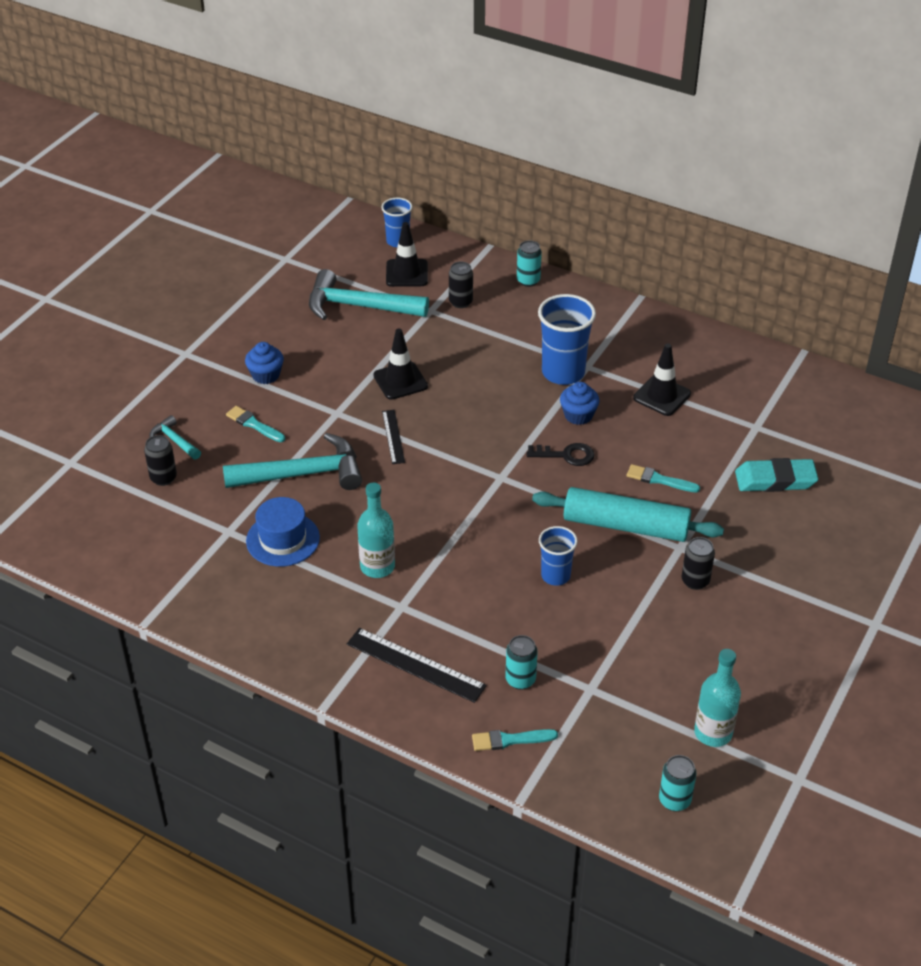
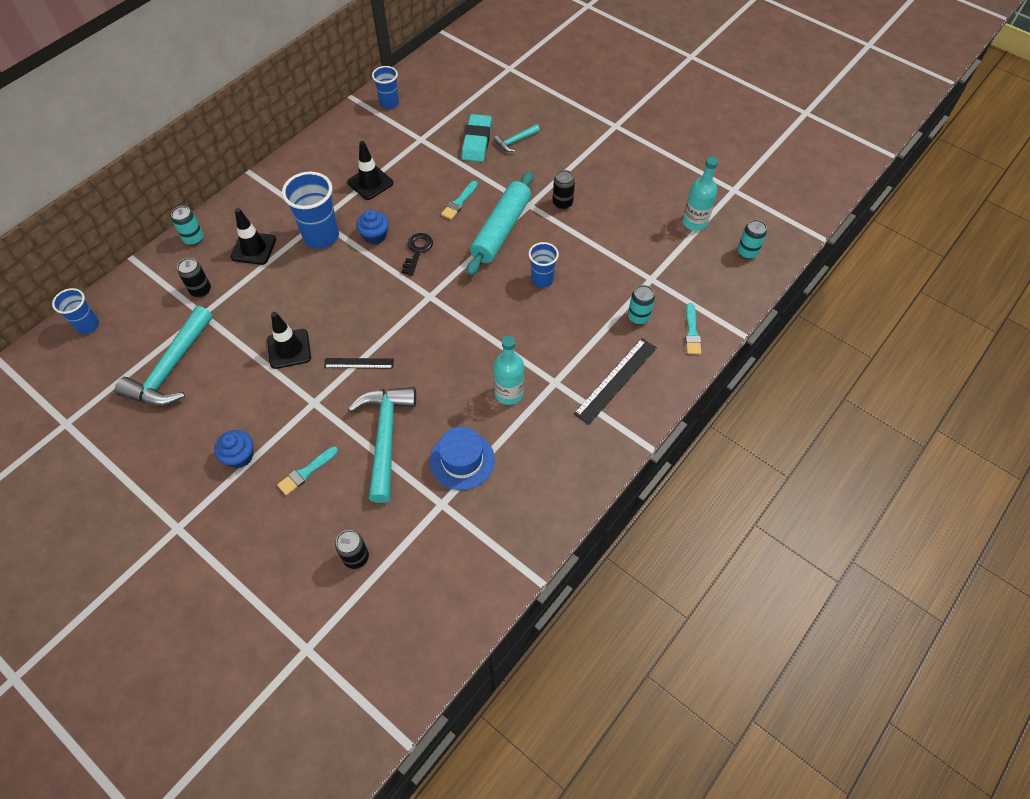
camera: 80 degrees left, 15 degrees up
(174, 440) = (305, 544): turquoise hammer -> turquoise hammer (515, 141)
(407, 273) = (140, 325): black traffic cone -> black traffic cone (253, 248)
(808, 387) = (389, 103): none -> blue cup

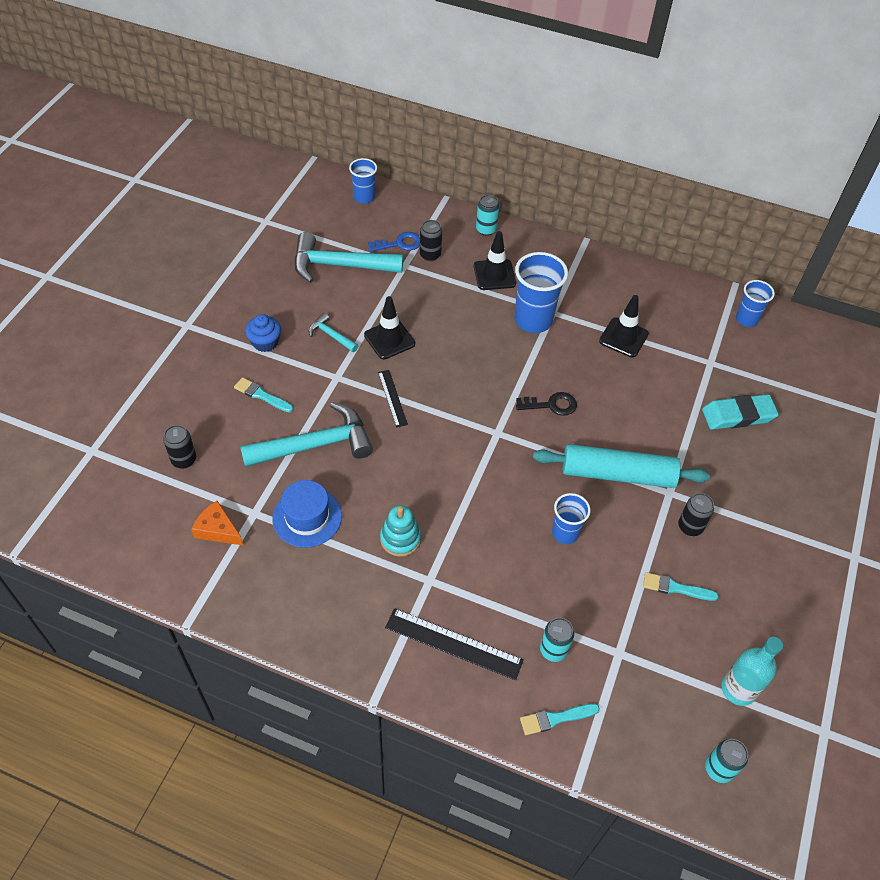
camera: 70 degrees right, 5 degrees down
(171, 311) = (399, 244): none -> blue key
(375, 236) = (554, 363): blue cupcake -> none
(449, 539) = (217, 530): none -> orange cheese
(459, 202) = (638, 423): turquoise brush -> turquoise brush (675, 588)
(509, 393) = (400, 539): turquoise bottle -> turquoise stacking toy
(515, 141) = (760, 453): turquoise hammer -> turquoise hammer (331, 335)

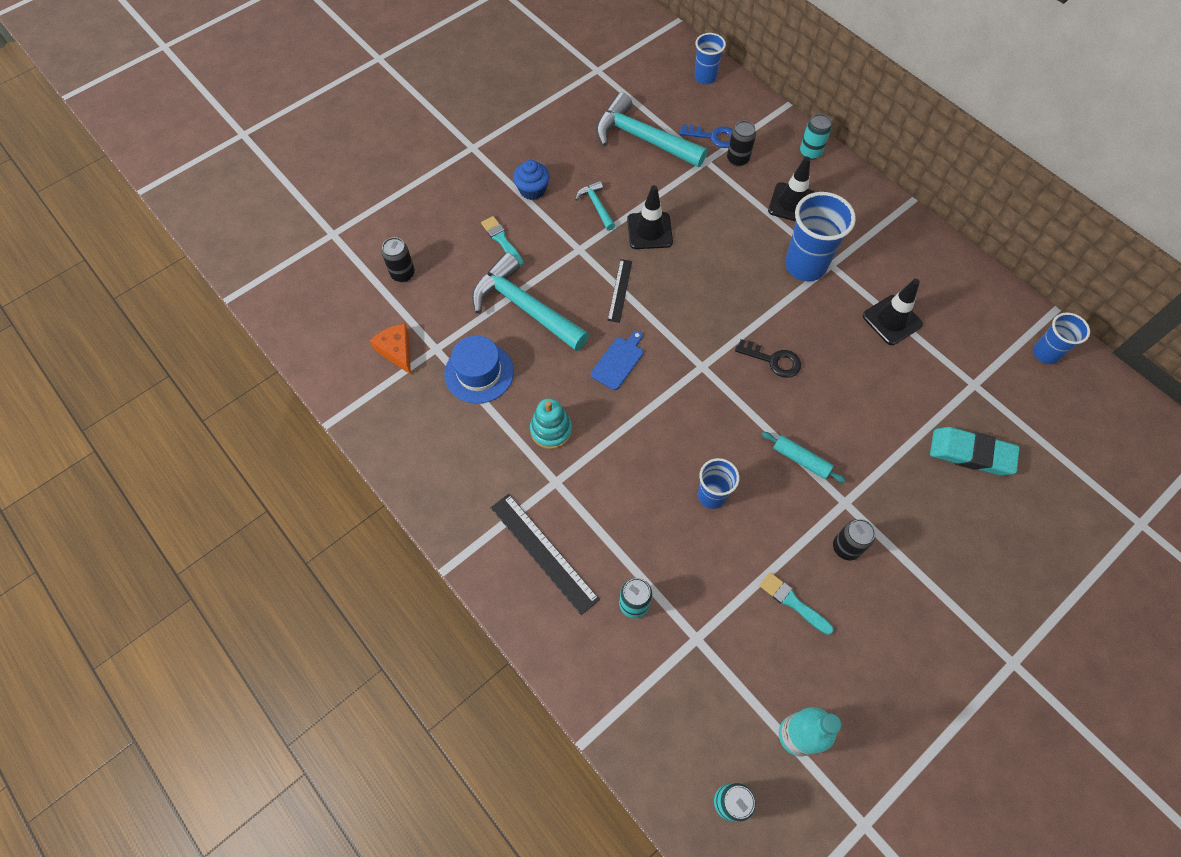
camera: 30 degrees right, 10 degrees up
(316, 444) = (524, 307): turquoise hammer -> turquoise hammer turned 150 degrees counterclockwise
(425, 457) = (618, 361): none -> blue cutting board
(555, 719) = (598, 670): turquoise brush -> none
(618, 474) = (801, 460): turquoise rolling pin -> turquoise rolling pin, size x0.48

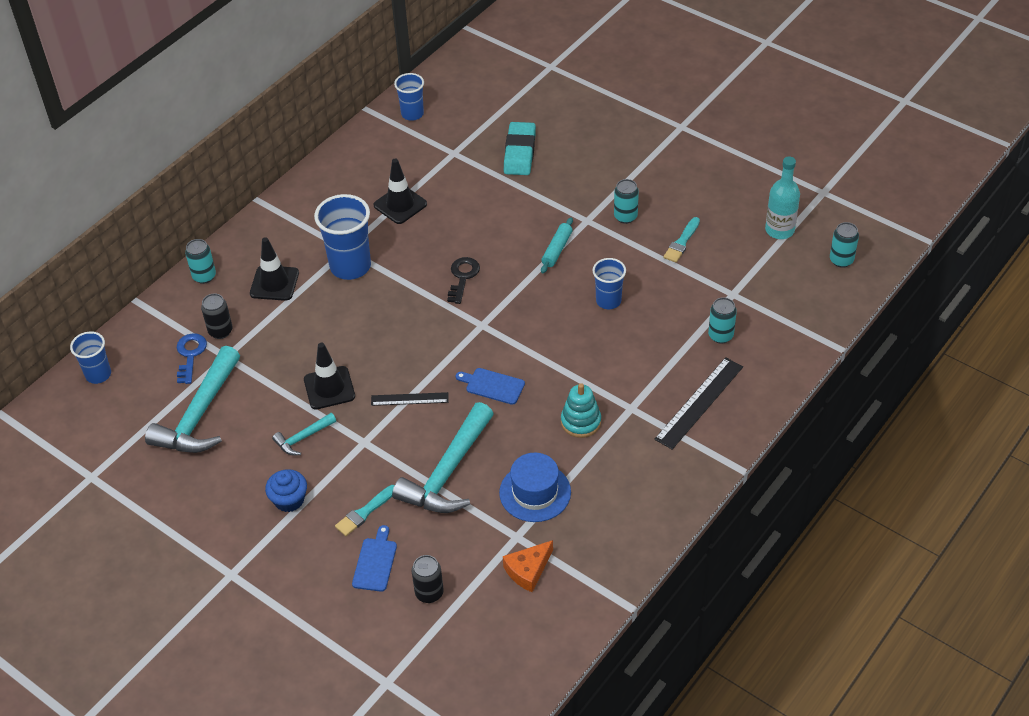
camera: 100 degrees left, 15 degrees down
(448, 241) = (375, 562): none -> blue cutting board
(846, 547) = (625, 217): black can -> turquoise can

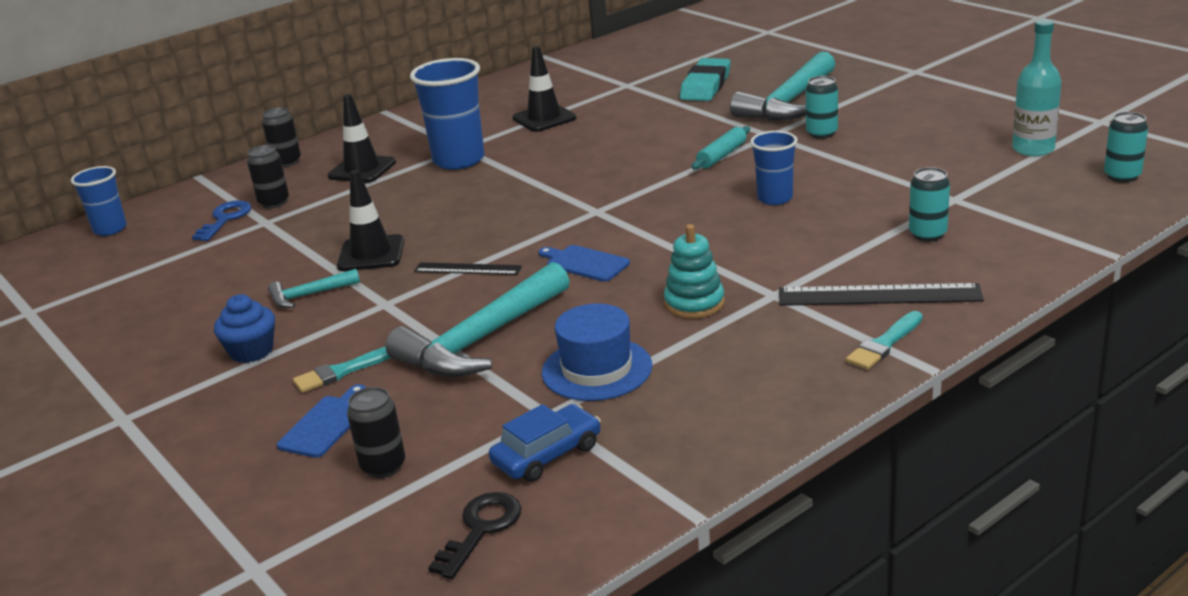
camera: 15 degrees right, 20 degrees down
(199, 415) = (197, 268): turquoise hammer -> turquoise hammer (789, 103)
(204, 276) = (287, 162): turquoise can -> black can
(412, 114) = (593, 59): blue cup -> none
(463, 277) = (591, 173): black key -> black key (481, 529)
(528, 570) = (547, 454): orange cheese -> blue car
(682, 242) = (892, 155): turquoise brush -> turquoise brush (884, 344)
(699, 402) = (879, 295): black ruler -> black ruler turned 45 degrees clockwise

